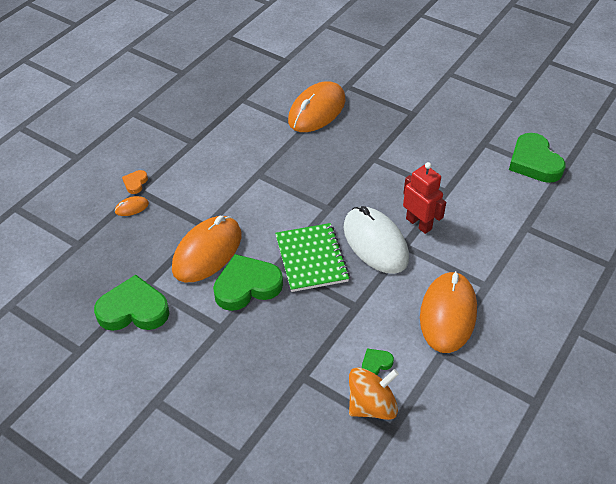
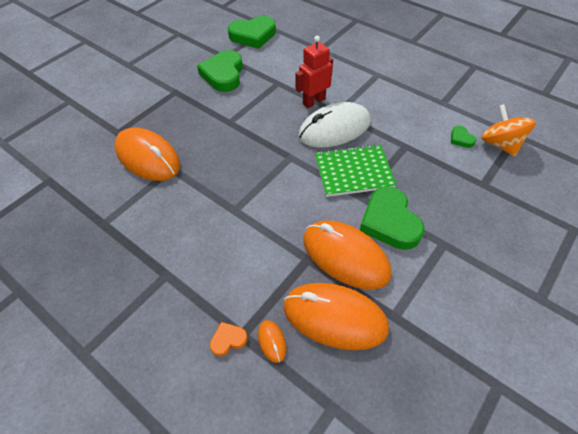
camera: 85 degrees left, 5 degrees up
(133, 310) = (431, 328): green heart -> green heart (223, 74)
(135, 183) = (228, 340): orange heart -> orange heart turned 135 degrees clockwise
(448, 314) = (407, 96): orange mouse -> orange mouse (335, 317)

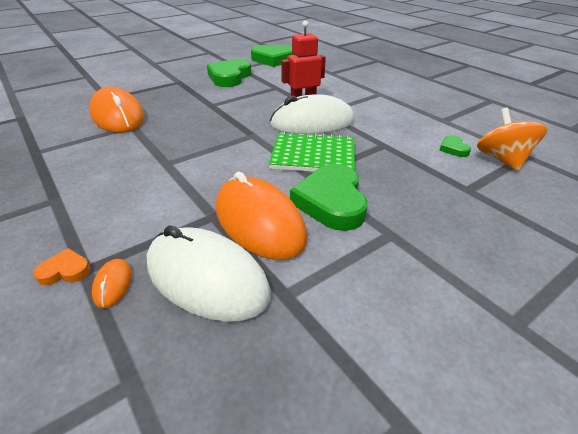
camera: 15 degrees right, 15 degrees down
(335, 317) = (206, 278): orange mouse -> white mouse

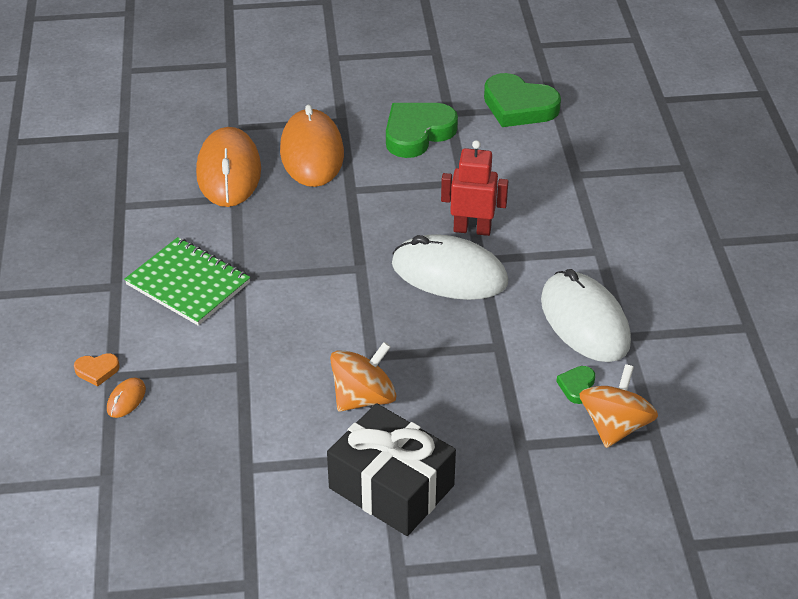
camera: 30 degrees right, 5 degrees up
(65, 271) = (97, 371): orange heart -> orange heart turned 150 degrees clockwise
(206, 278) = (197, 426): white mouse -> white mouse (584, 321)
(259, 222) = (277, 391): orange mouse -> orange mouse (312, 153)
(313, 155) = (401, 328): green notebook -> green notebook (188, 283)
(331, 202) = (363, 397): green heart -> orange spinning top
(422, 254) = (391, 486): none -> black gift

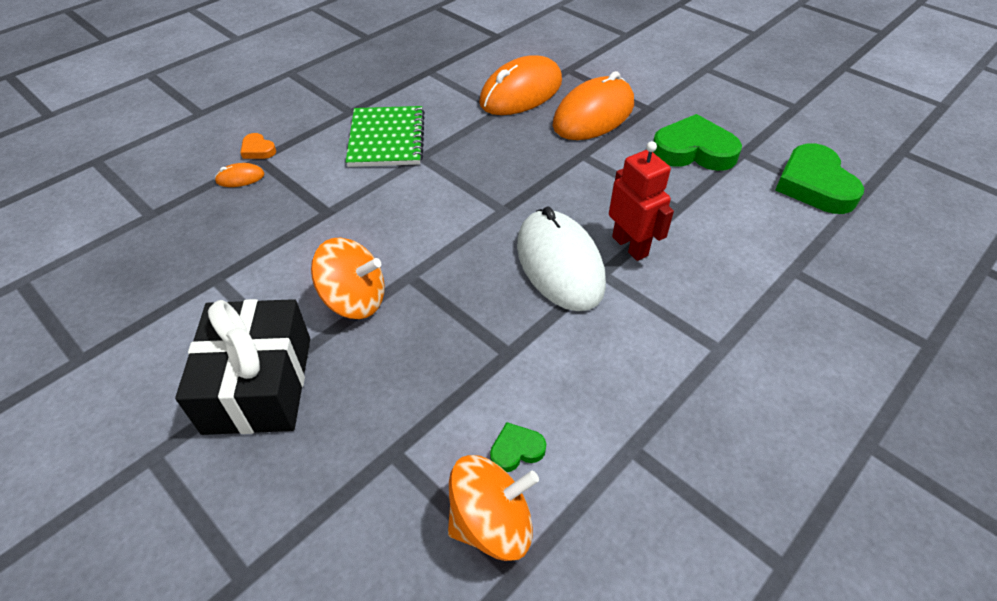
camera: 50 degrees right, 5 degrees up
(584, 321) = (612, 398): white mouse -> none

